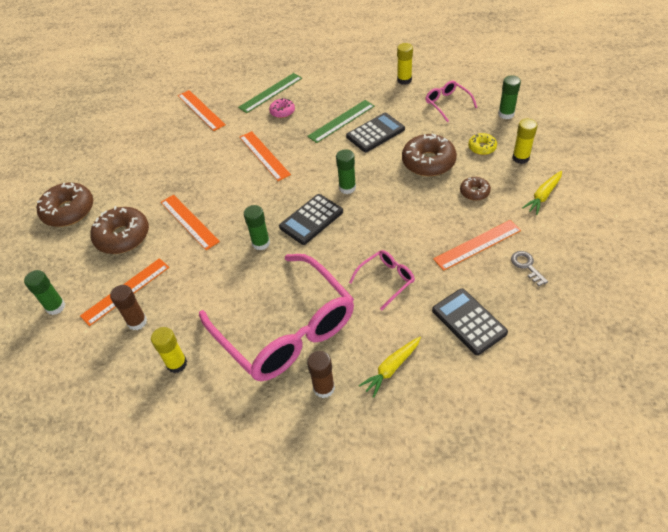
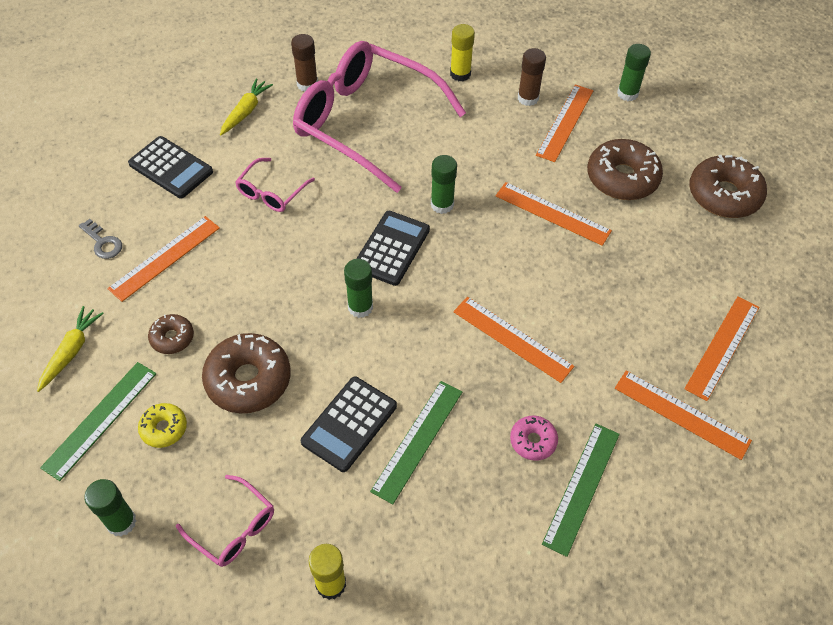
camera: 155 degrees right, 5 degrees up
(154, 132) = (722, 347): none -> orange ruler
(520, 158) = (100, 419): yellow glue stick -> green ruler

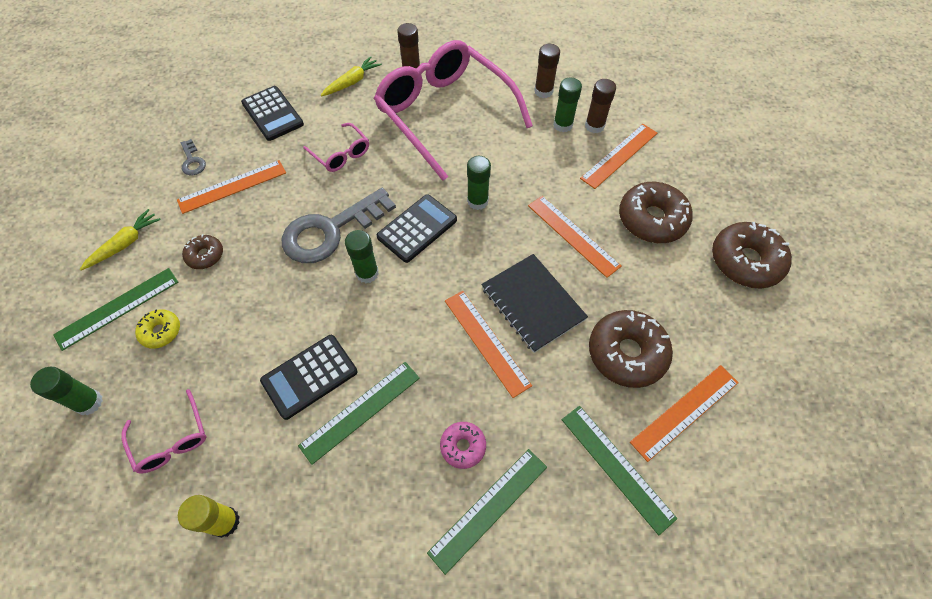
camera: 20 degrees right, 5 degrees up
(248, 380) = (246, 310): brown donut -> brown donut (626, 353)
(271, 192) = (341, 154): pink glasses -> pink glasses turned 90 degrees counterclockwise
(299, 275) = (330, 231): none -> grey key
(460, 74) = (543, 91): yellow glue stick -> brown glue stick
(541, 290) = (532, 304): none -> black notebook
(627, 94) = (688, 143): green glue stick -> green glue stick (562, 125)
(681, 414) = (616, 467): orange ruler -> green ruler

